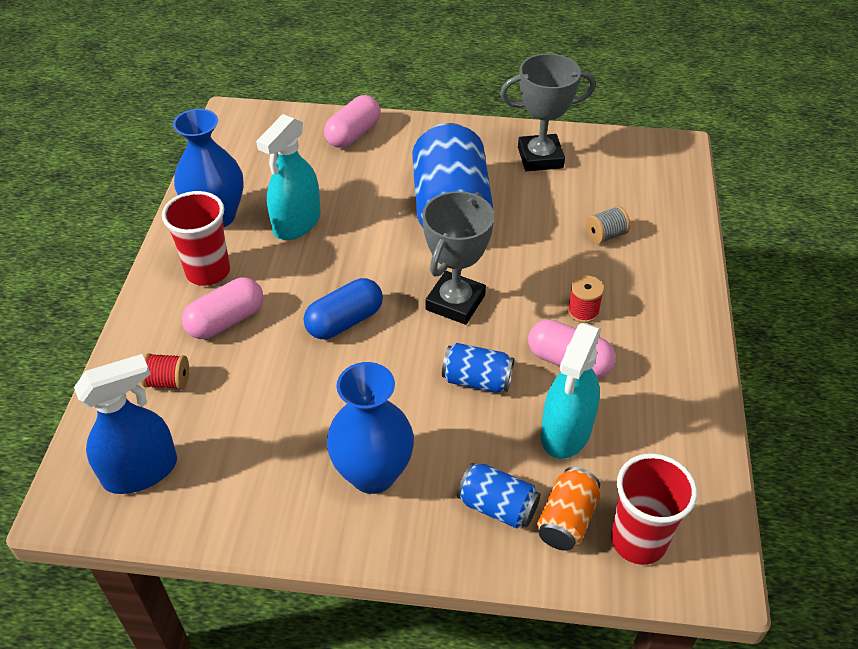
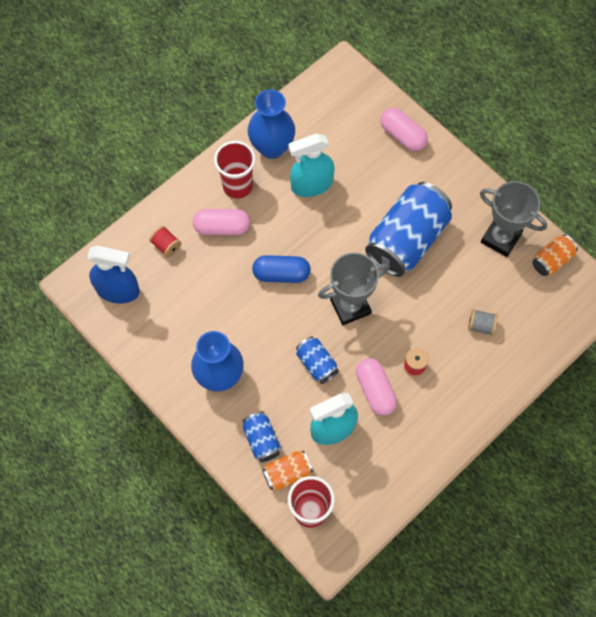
camera: 40 degrees right, 20 degrees up
(353, 134) = (402, 136): pink capsule -> pink capsule turned 60 degrees clockwise
(606, 147) = (551, 260): none -> orange can

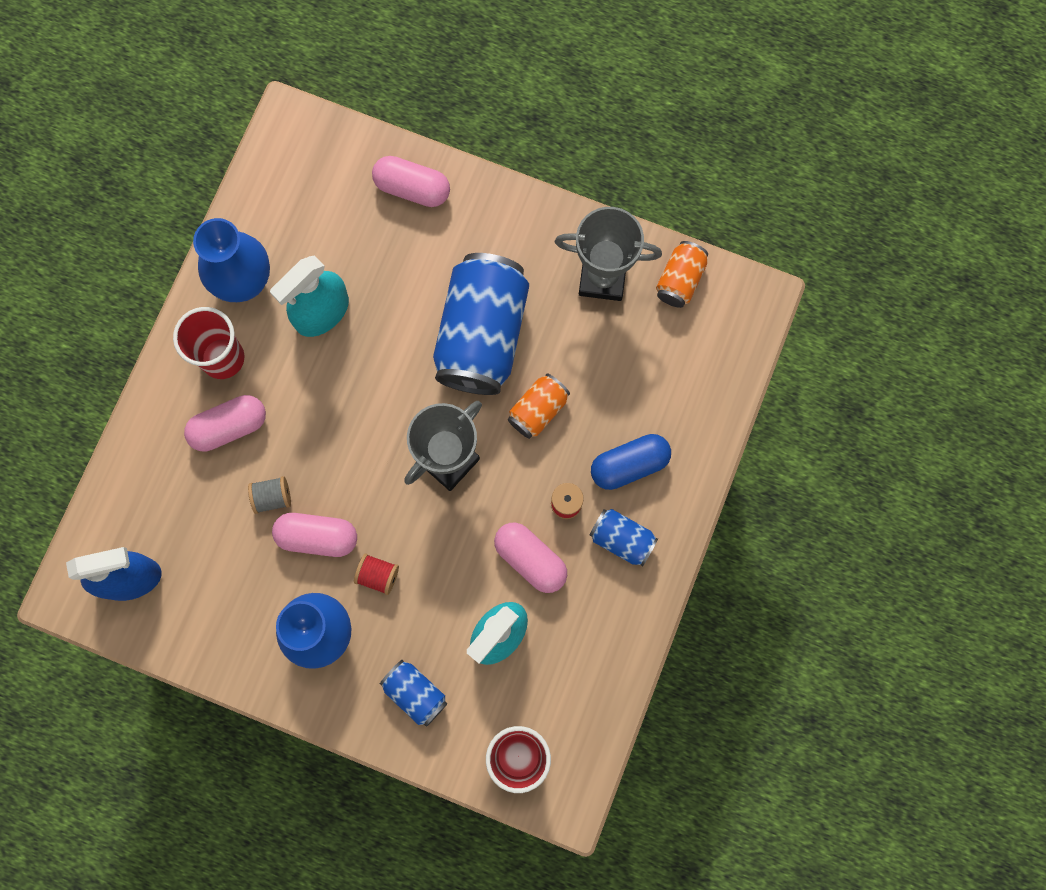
camera: 25 degrees left, 10 degrees up
(166, 246) = (166, 486): red spool -> red spool (378, 575)
(245, 316) = (317, 537): none -> pink capsule
(281, 274) = (338, 457): blue capsule -> blue capsule (629, 465)
(287, 473) = (467, 721): orange can -> orange can (538, 410)
(316, 364) = (440, 558): blue can -> blue can (622, 539)
(480, 326) = (627, 410): grey spool -> grey spool (272, 497)

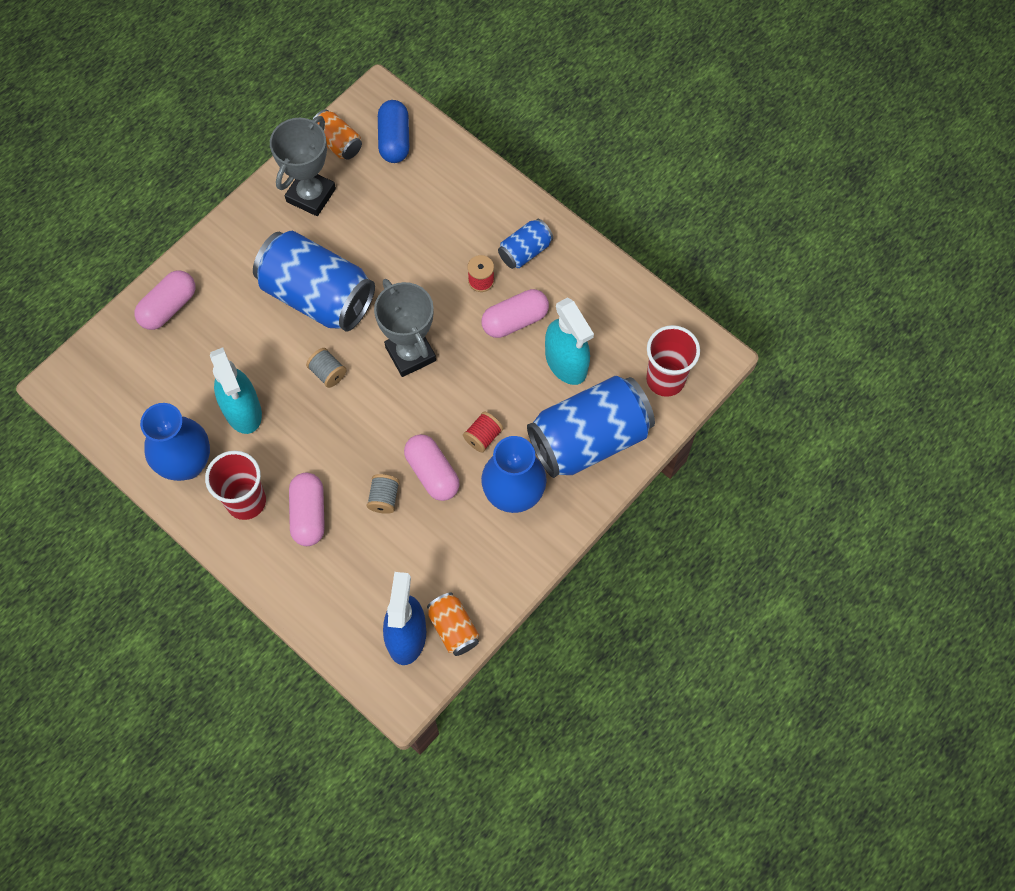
camera: 70 degrees left, 10 degrees down
(317, 537) = (432, 473): pink capsule -> pink capsule turned 60 degrees counterclockwise
(395, 382) = (328, 373): none -> grey spool
(415, 693) = (589, 439): blue can -> blue can, size x2.10
(538, 410) = (397, 276): orange can -> orange can (453, 628)
(629, 465) = (469, 227): blue capsule -> blue capsule (394, 140)

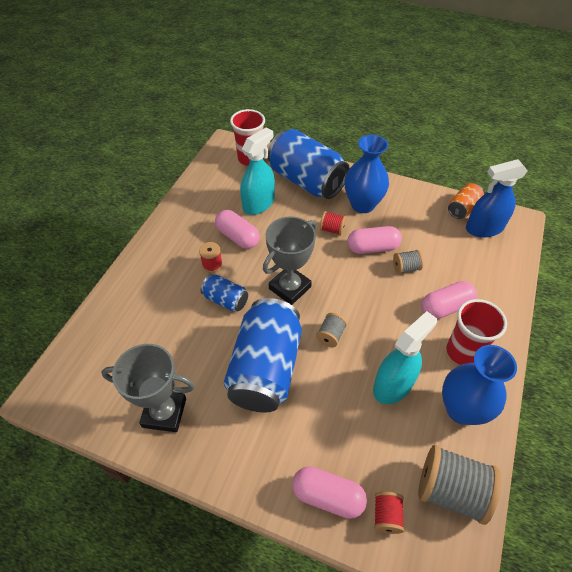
camera: 110 degrees left, 15 degrees down
(121, 411) = (450, 490): none -> grey spool
(129, 348) = (386, 515): none -> red spool
(338, 143) = (100, 411): orange can -> none
(394, 140) = (89, 364): blue capsule -> none
(432, 473) = (372, 248): pink capsule -> pink capsule turned 45 degrees clockwise
(525, 251) = (179, 246): blue can -> blue can (225, 300)

